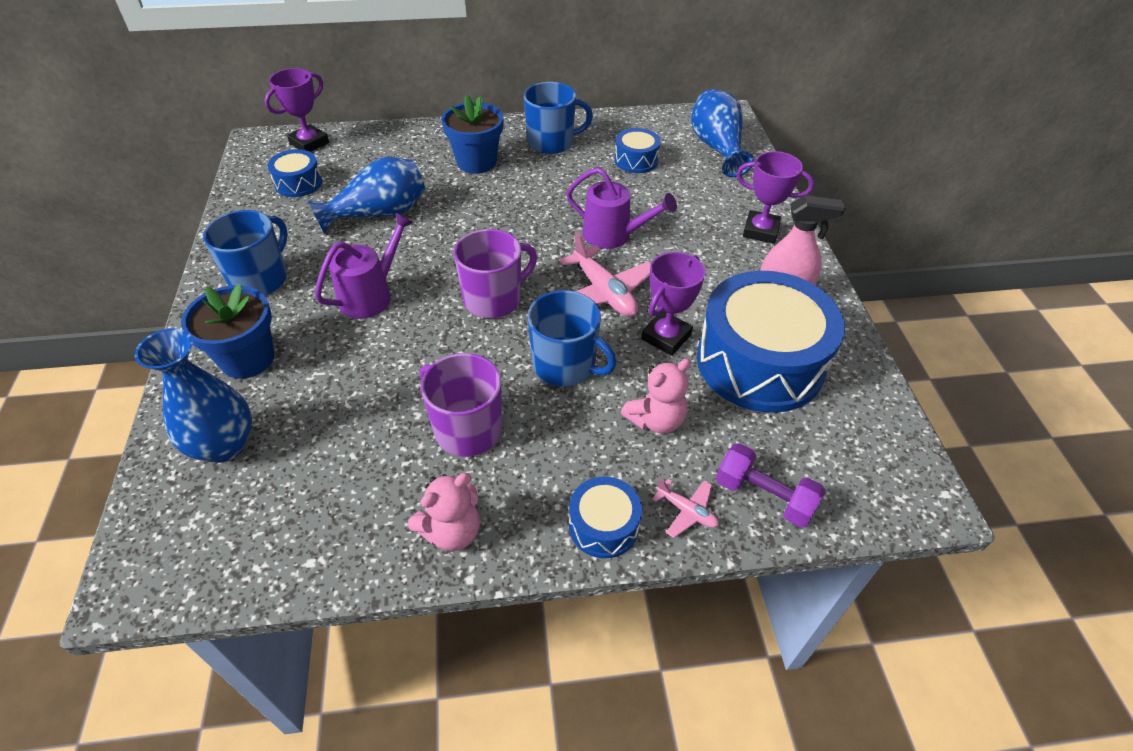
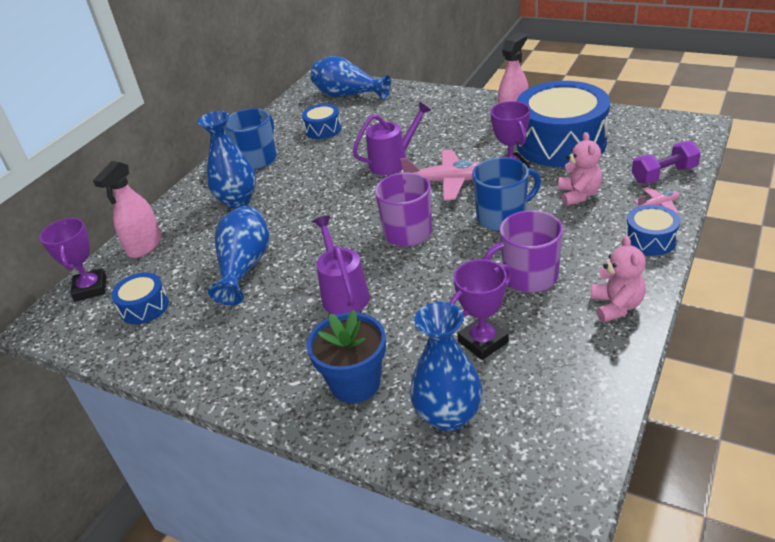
camera: 50 degrees left, 10 degrees down
(260, 279) = (257, 357): blue mug -> none
(379, 142) = (145, 246): none -> pink spray bottle
(476, 162) = (238, 200): blue flower pot -> blue vase
(760, 231) = (447, 106): purple trophy -> purple trophy (483, 341)

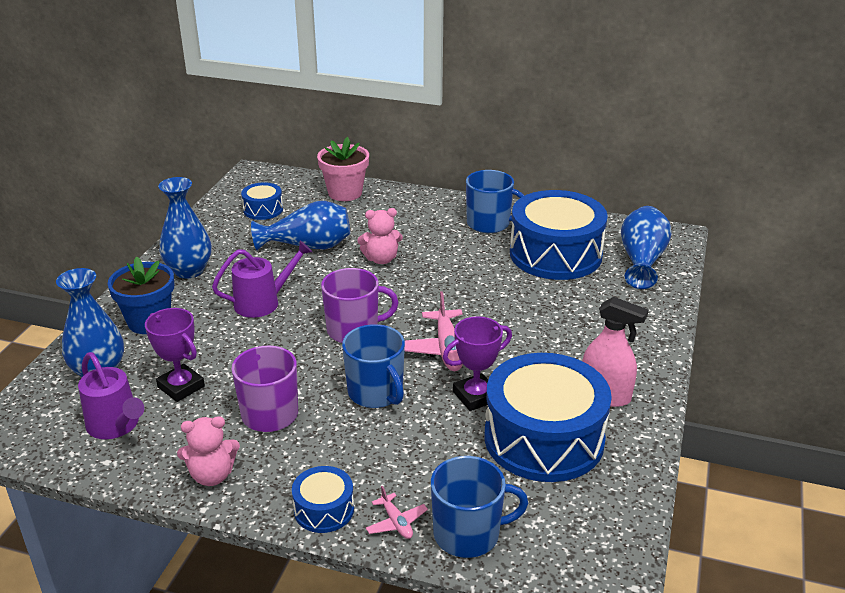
camera: 75 degrees right, 5 degrees down
(90, 288) = (290, 182): purple trophy -> none
(145, 246) = (345, 193): pink spray bottle -> pink flower pot
(238, 200) = (413, 225): blue vase -> blue vase (189, 270)
(323, 129) = (555, 254): blue drum -> blue drum, size x2.17
(393, 162) = (489, 308): purple watering can -> purple watering can (116, 426)
(579, 195) = (420, 452): pink teddy bear -> pink teddy bear (381, 259)
(664, 175) = (468, 534): purple dumbbell -> blue mug

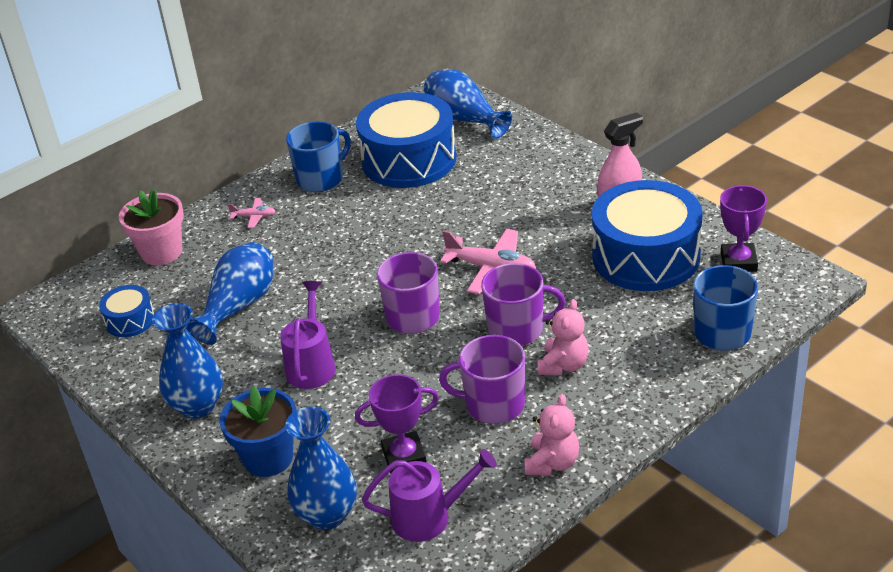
camera: 55 degrees left, 5 degrees up
(324, 509) = (644, 403): blue drum -> none
(376, 393) = (517, 330): blue mug -> purple mug
(381, 259) = (313, 264): pink teddy bear -> pink teddy bear (563, 365)
(396, 522) = (685, 366): pink plane -> pink plane (254, 217)
(475, 396) = (567, 274): purple trophy -> purple trophy (738, 262)

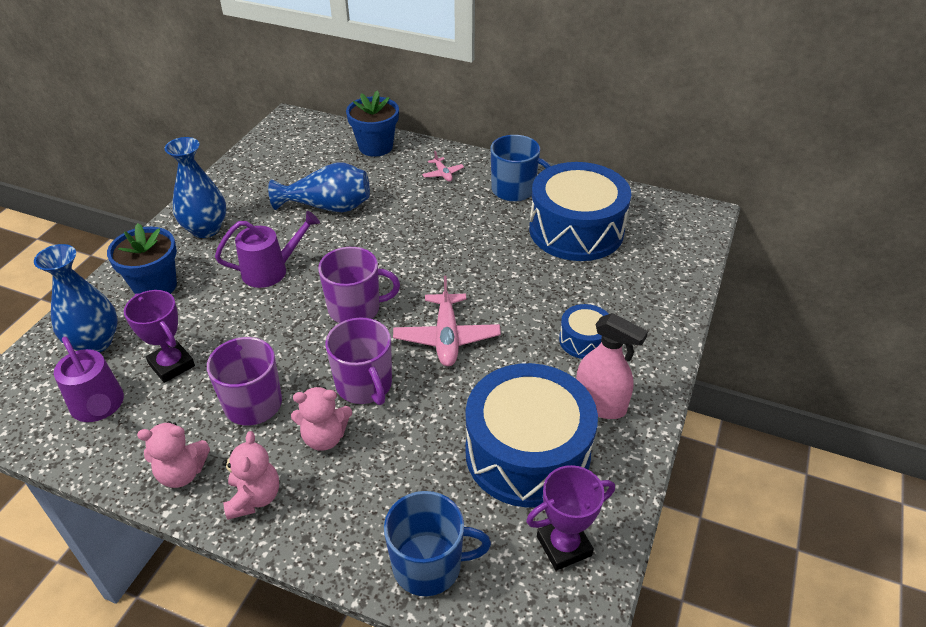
camera: 60 degrees right, 5 degrees up
(130, 320) = (291, 162): blue drum -> blue drum (584, 340)
(161, 252) = (375, 147): pink flower pot -> blue flower pot
(464, 119) = (664, 243): blue vase -> none
(606, 419) = (254, 497): none -> pink teddy bear

